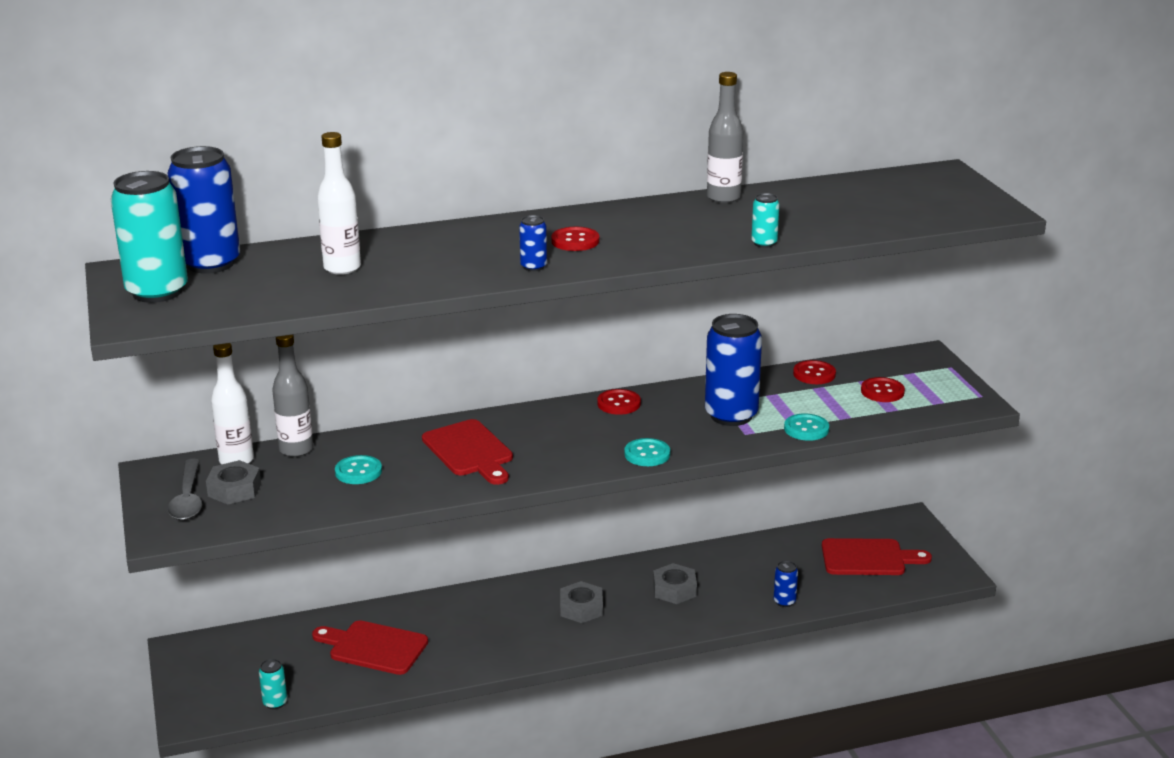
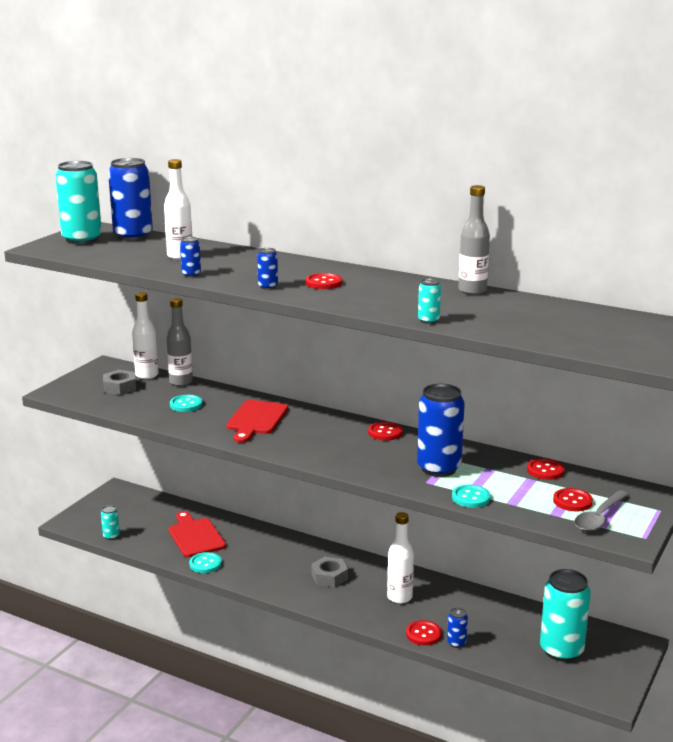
camera: 45 degrees right, 5 degrees down
(188, 499) = (94, 382): grey spoon -> grey spoon (599, 517)
(416, 284) = (191, 274): none -> blue can
(647, 454) = (344, 465): turquoise button -> turquoise button (205, 564)
(674, 590) = (399, 597): grey nut -> white bottle
(747, 610) = (423, 634): none -> red button
(868, 558) = (561, 650): red cutting board -> turquoise can

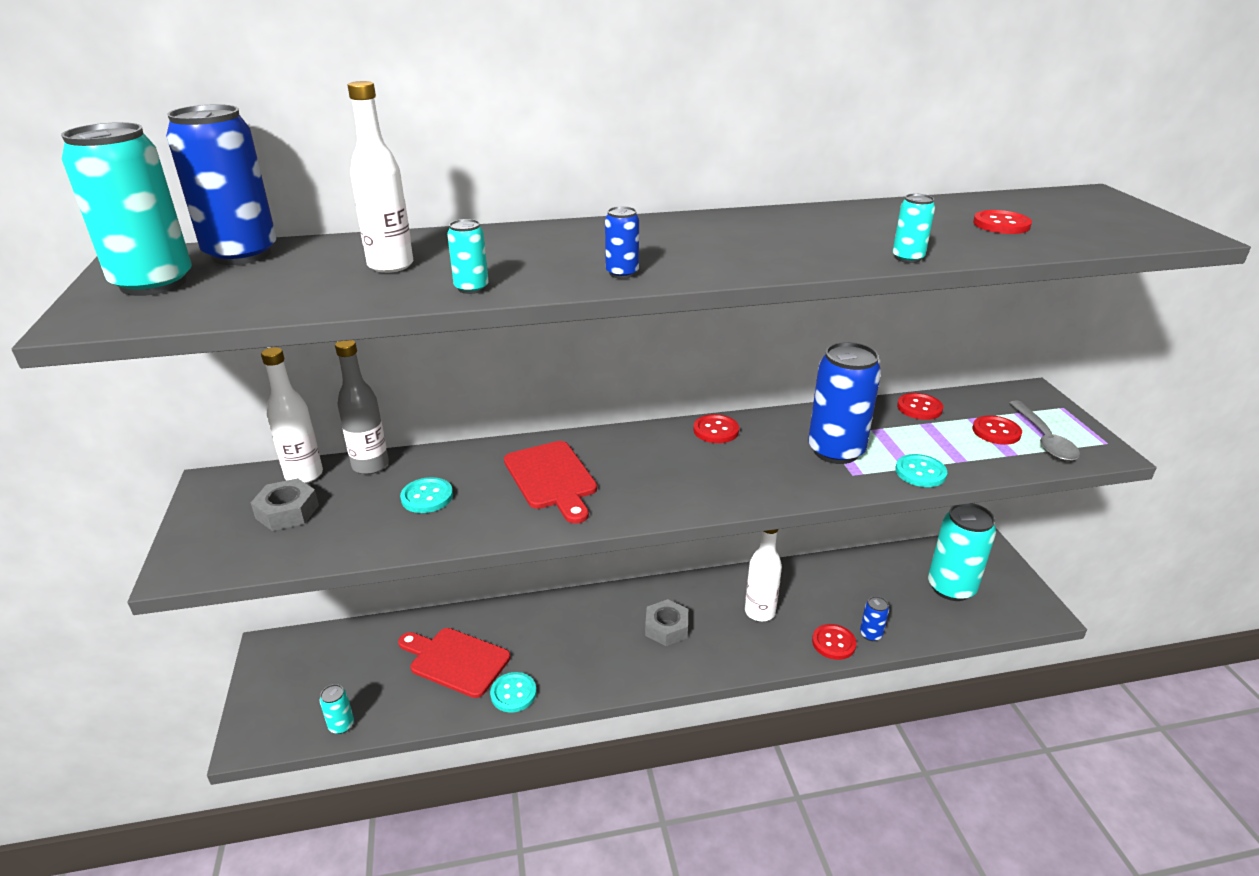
camera: 40 degrees left, 10 degrees up
(191, 274) = (471, 288): blue can -> turquoise can
(323, 283) = (676, 247): red button -> red button (1001, 224)
(472, 291) = (849, 210): grey bottle -> none

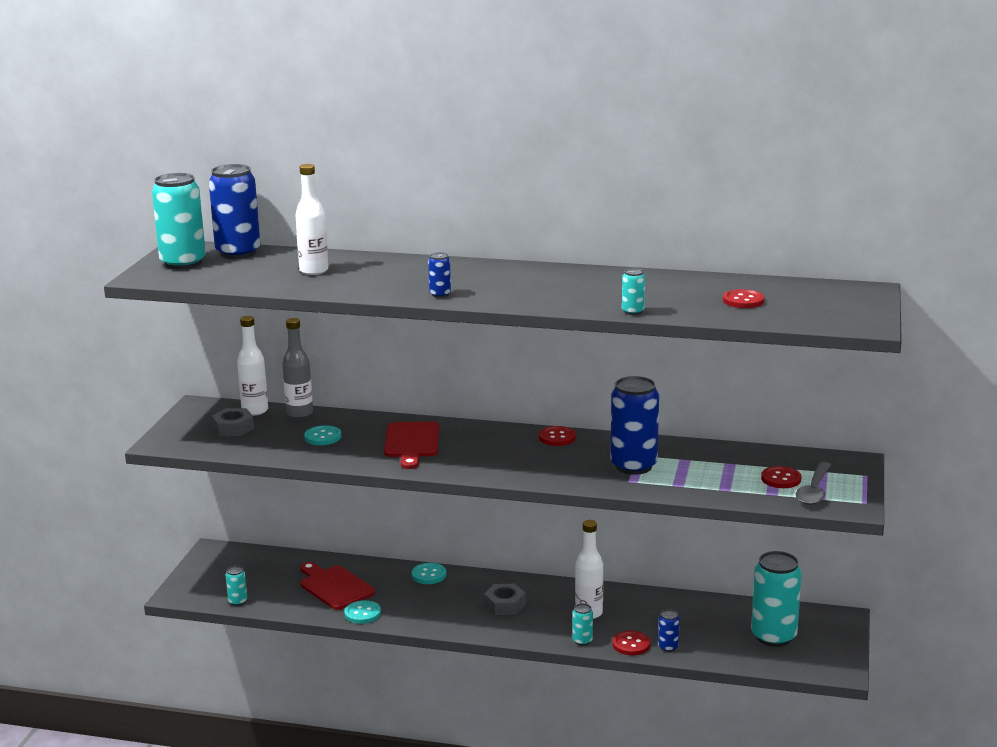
camera: 25 degrees right, 10 degrees down
(471, 288) = (345, 290): turquoise can -> turquoise can (582, 641)
(919, 408) = (739, 453): red button -> none
(920, 472) = (682, 490): turquoise button -> turquoise button (429, 575)

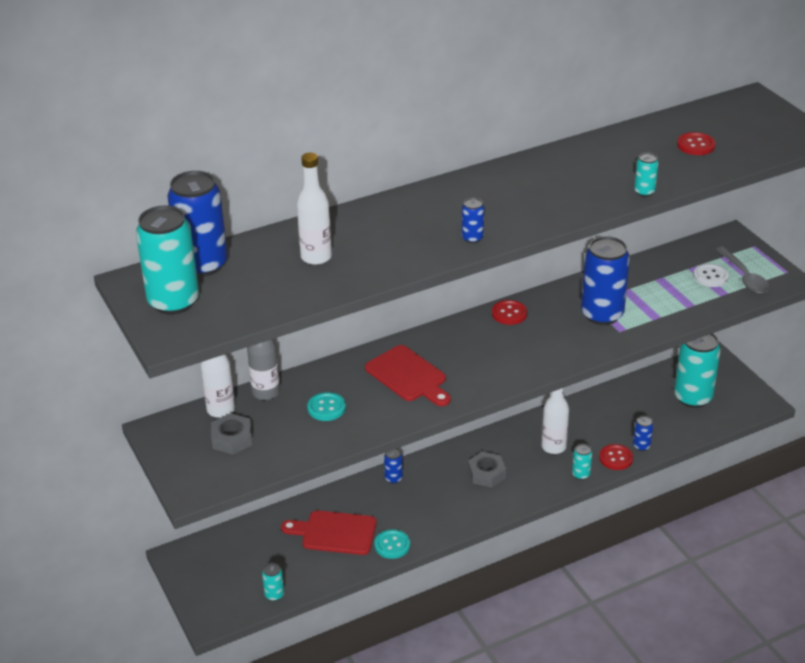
camera: 40 degrees left, 15 degrees up
(429, 575) = (393, 478): turquoise button -> blue can
(781, 479) = (710, 276): red button -> white button

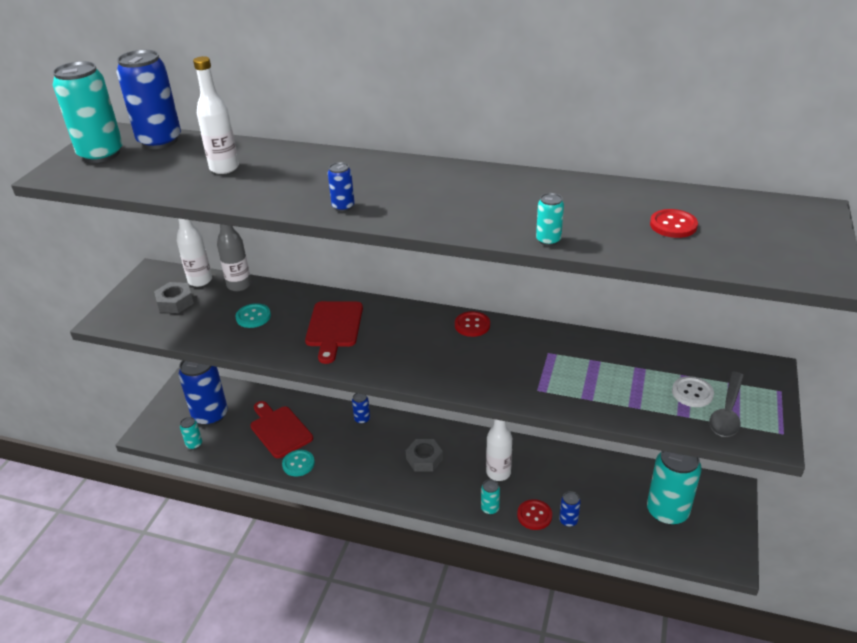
camera: 45 degrees right, 0 degrees up
(602, 314) = (543, 368): blue can -> blue can (210, 415)

